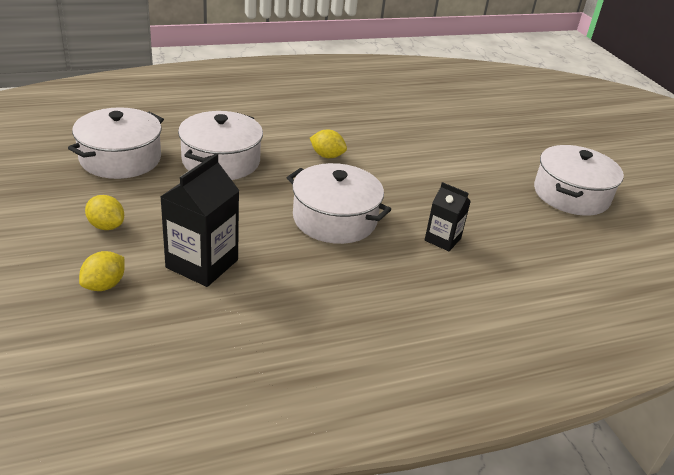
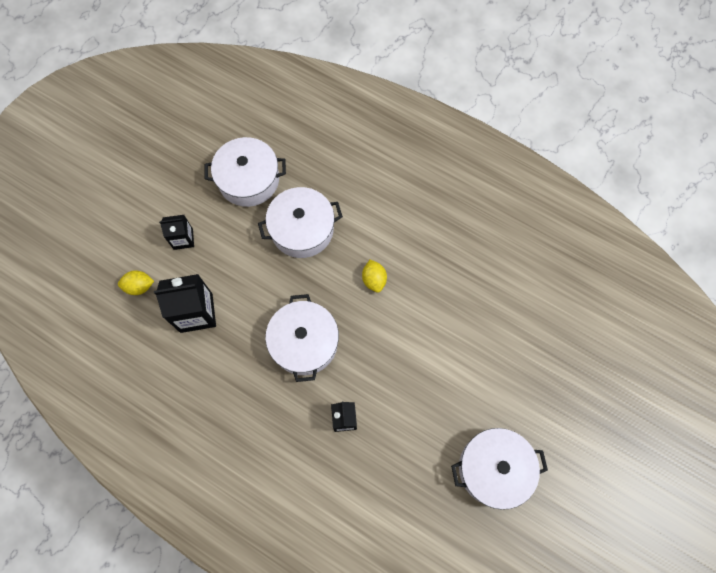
camera: 55 degrees right, 35 degrees up
(106, 226) = (183, 239): yellow lemon -> black carton

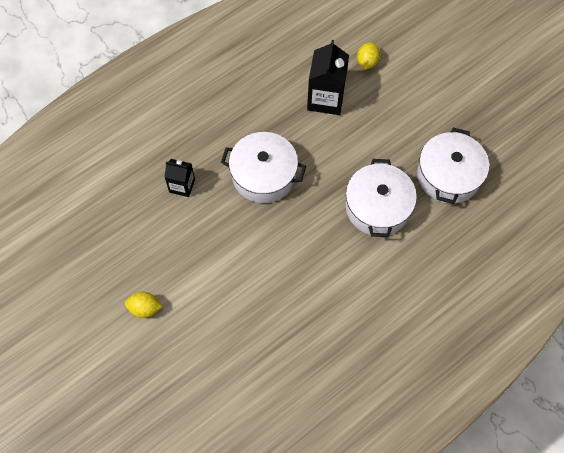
camera: 110 degrees right, 5 degrees down
(183, 239) = (402, 105): black carton -> none
(374, 280) = (301, 254): yellow lemon -> yellow lemon (145, 308)
(493, 469) = (83, 293): white pot -> none

